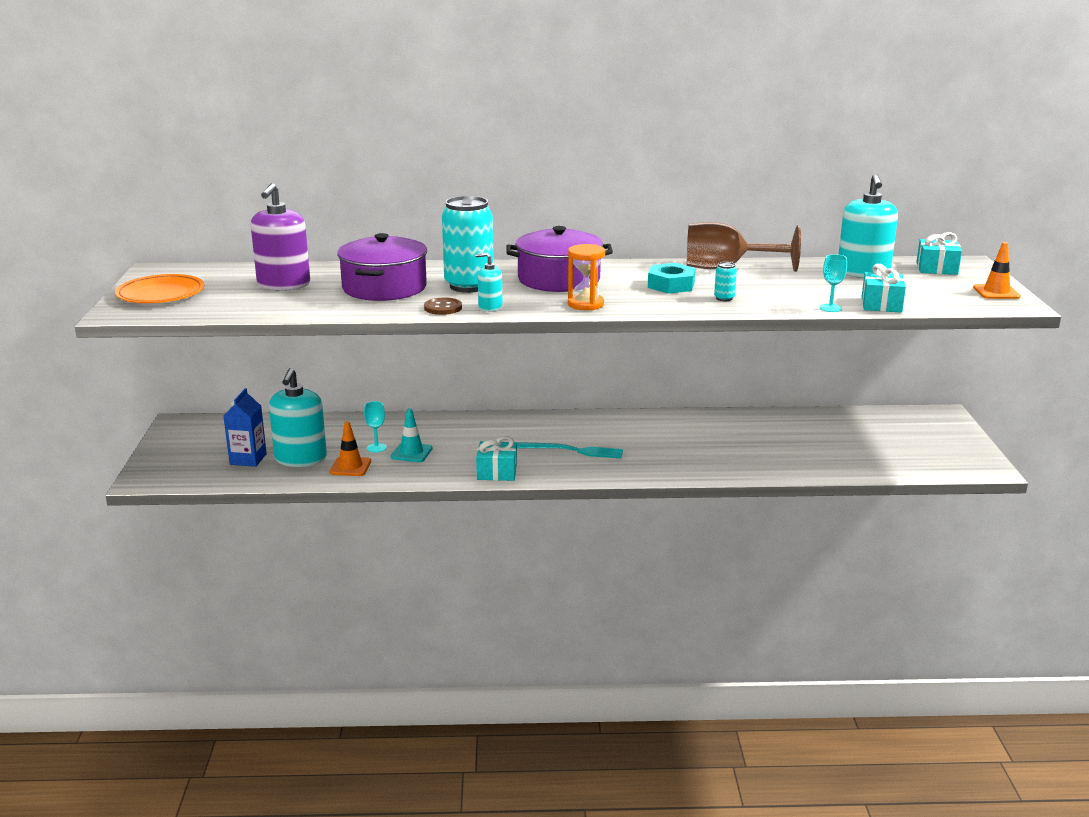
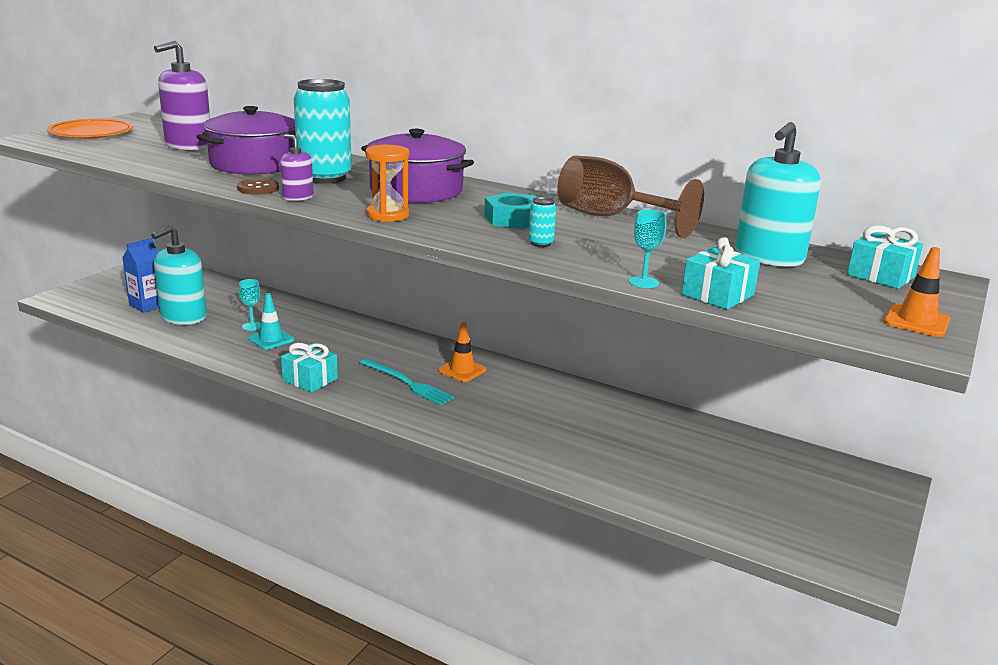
camera: 30 degrees right, 0 degrees up
(350, 467) = (206, 335): orange traffic cone -> orange traffic cone (462, 370)
(490, 307) = (298, 197): turquoise soap dispenser -> purple soap dispenser

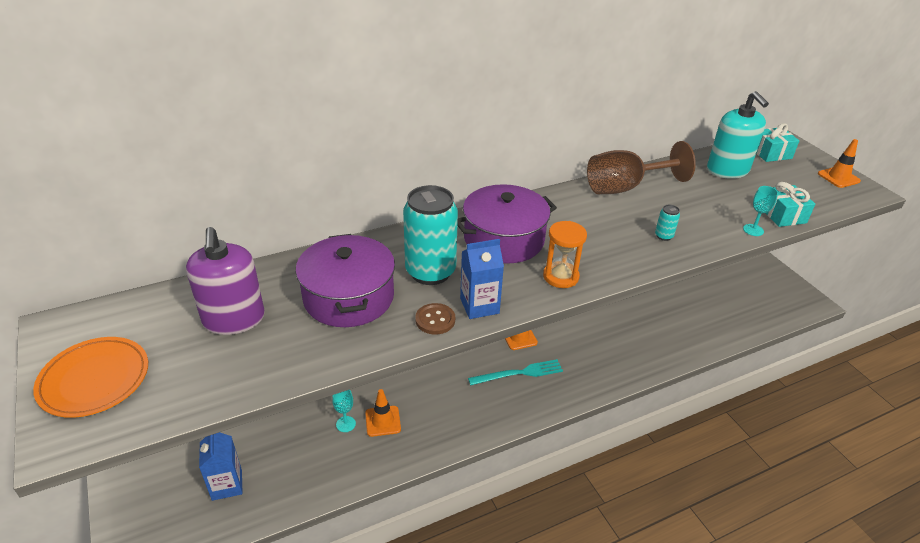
camera: 55 degrees left, 15 degrees up
(183, 317) = (281, 466): turquoise soap dispenser -> none
(271, 339) = (383, 421): turquoise traffic cone -> orange traffic cone
(298, 197) = (479, 306): purple soap dispenser -> blue carton
(310, 379) = (475, 424): turquoise gift -> none
(513, 219) = (604, 225): turquoise nut -> none

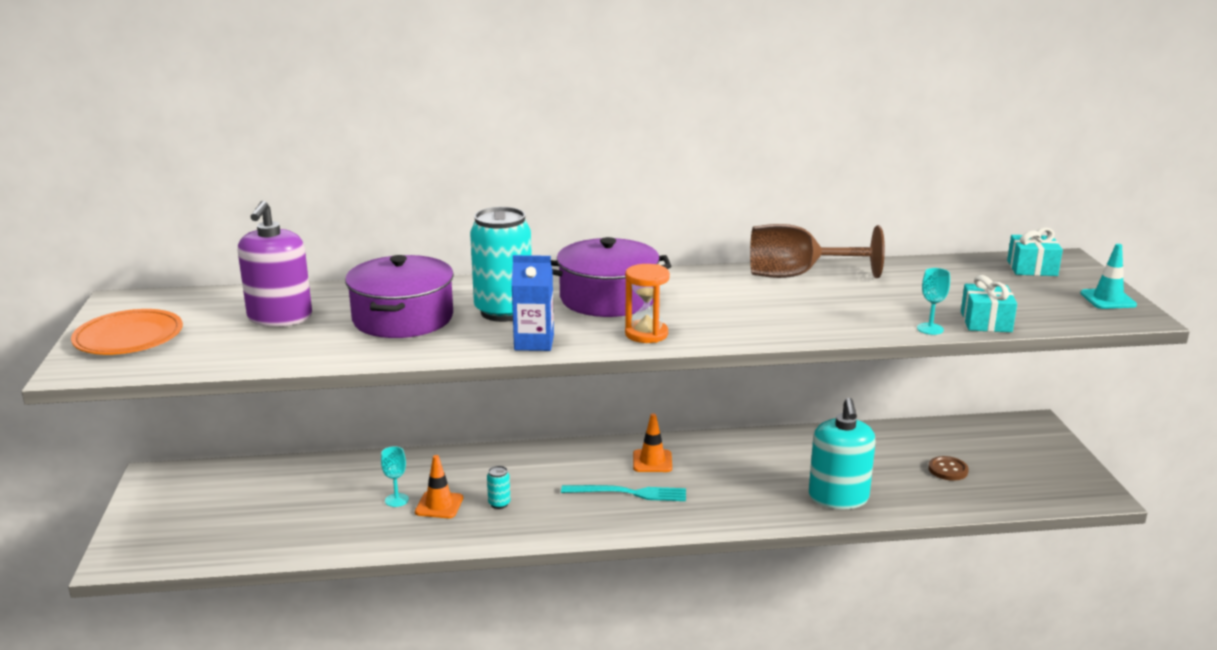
camera: 20 degrees right, 15 degrees down
(227, 485) = (243, 524): blue carton -> none
(435, 320) = (477, 346): brown button -> brown button (948, 470)
(663, 236) = (805, 319): turquoise can -> turquoise can (499, 504)
(727, 170) = (952, 276): turquoise soap dispenser -> turquoise soap dispenser (838, 498)
(838, 177) = (1108, 299): orange traffic cone -> turquoise traffic cone

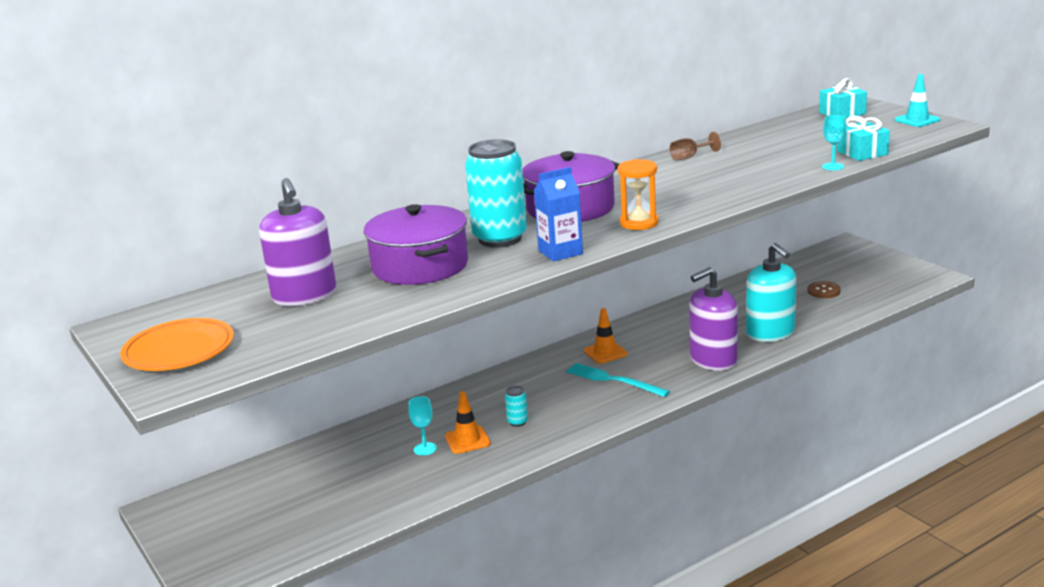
camera: 25 degrees left, 0 degrees up
(629, 493) = (613, 380): turquoise fork -> turquoise fork turned 120 degrees counterclockwise
(747, 507) = (713, 360): none -> purple soap dispenser
(797, 275) = (689, 157): brown goblet -> brown goblet, size x0.45

